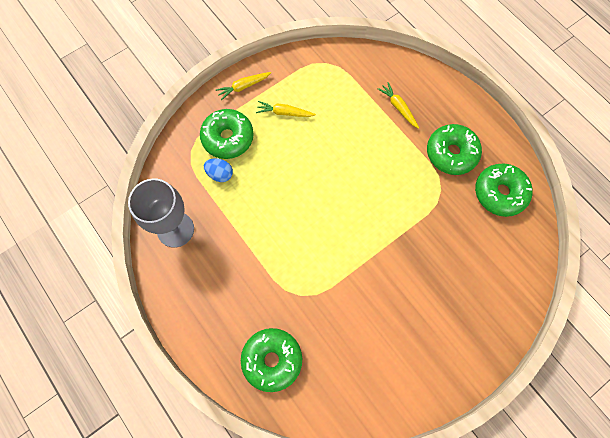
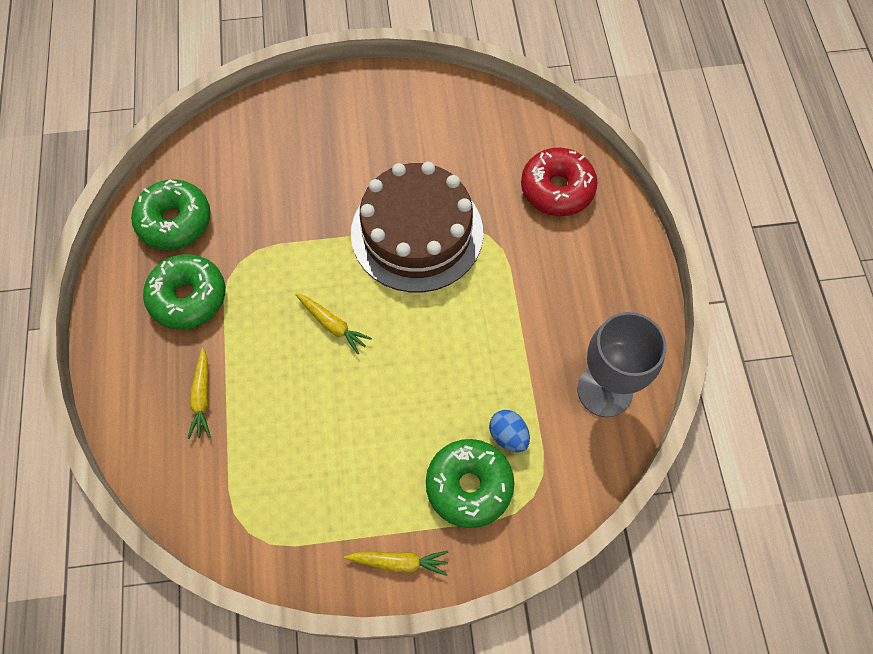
camera: 150 degrees left, 5 degrees down
(272, 360) = (557, 189): green donut -> red donut
(284, 113) = (364, 480): yellow carrot -> yellow carrot (333, 325)
(347, 270) = (417, 233): none -> brown cake

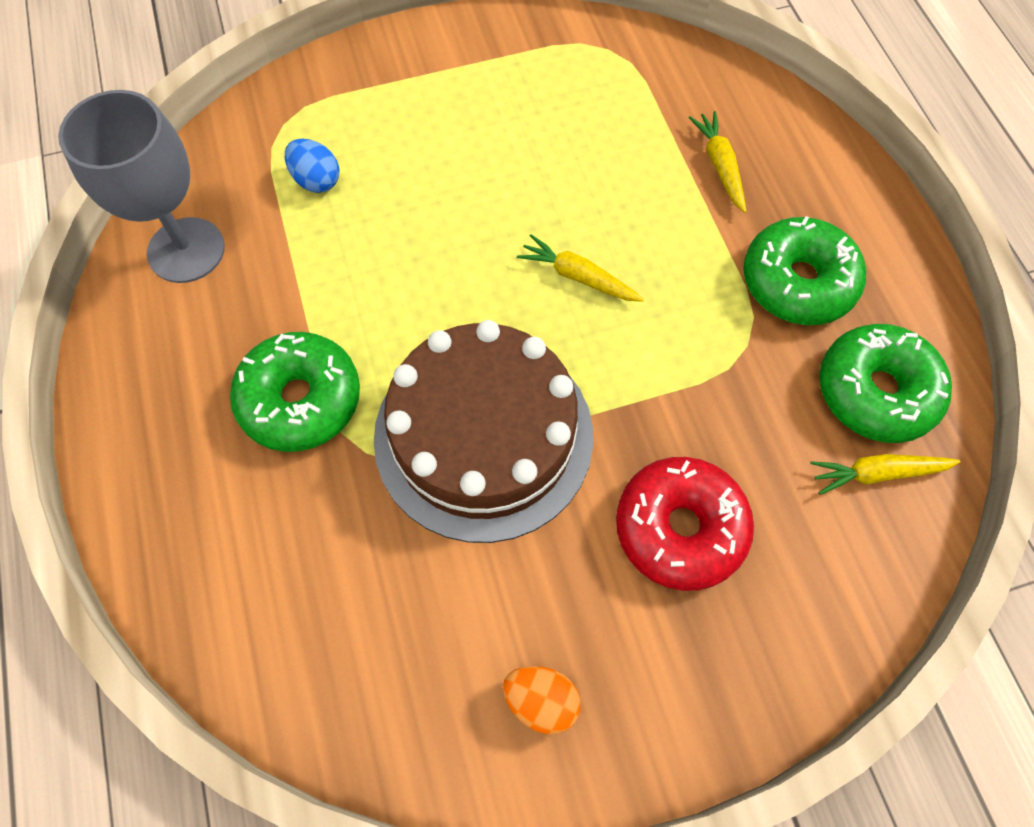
camera: 170 degrees right, 0 degrees up
(399, 562) = (432, 46): yellow carrot -> yellow carrot (877, 473)
(412, 106) = (541, 701): none -> orange egg
(469, 486) = (361, 123): green donut -> green donut (300, 400)
(557, 189) = (249, 559): red donut -> red donut (680, 528)

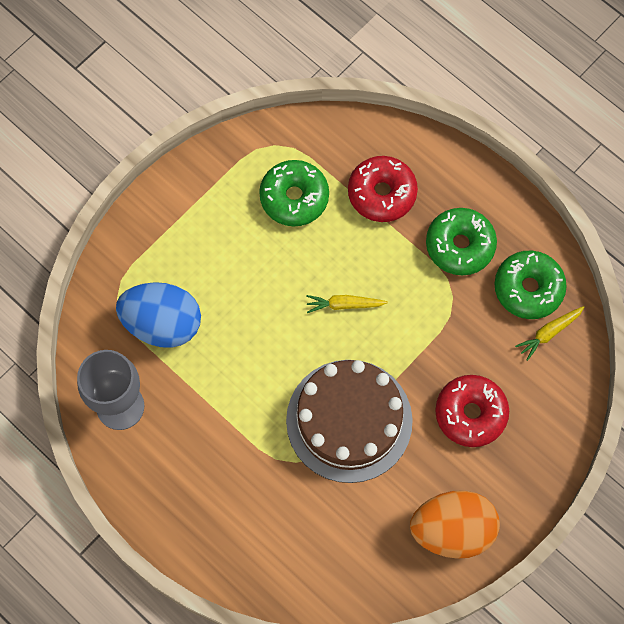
camera: 30 degrees left, 5 degrees up
(300, 400) = (243, 454): green donut -> green donut (294, 197)
(316, 180) = (162, 324): blue egg -> blue egg, size x2.15
(541, 701) = (452, 530): orange egg -> orange egg, size x2.15
(719, 165) = (382, 193): yellow carrot -> red donut

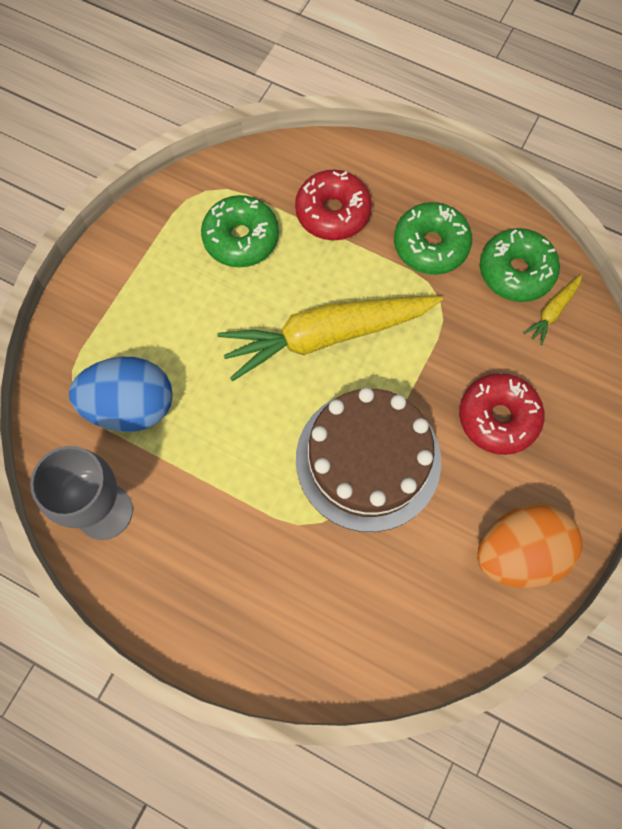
camera: 15 degrees left, 0 degrees up
(344, 305) = (326, 336): yellow carrot -> yellow carrot, size x2.45

